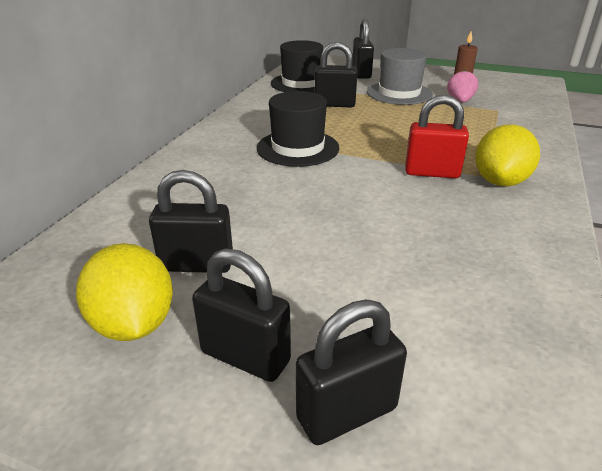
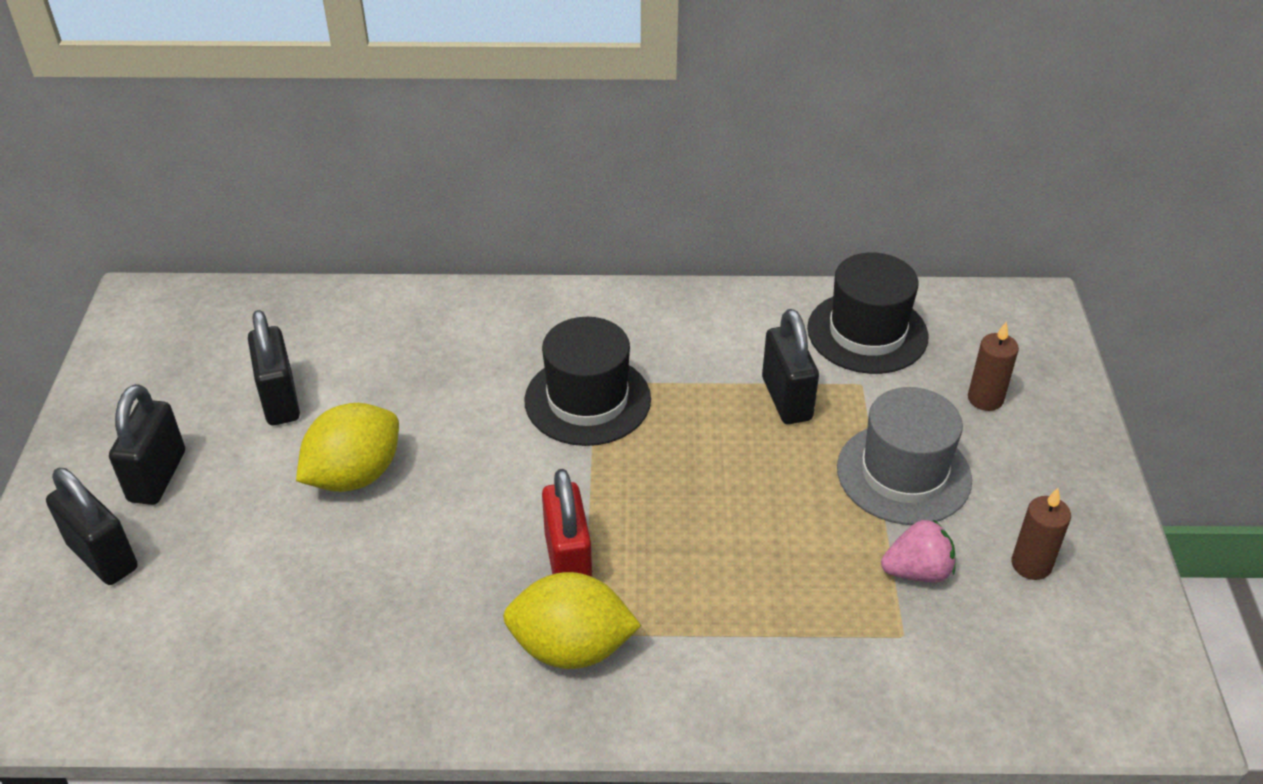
camera: 70 degrees right, 10 degrees up
(134, 324) = (186, 393): yellow lemon -> yellow lemon (355, 475)
(361, 74) = (985, 399): black padlock -> brown candle

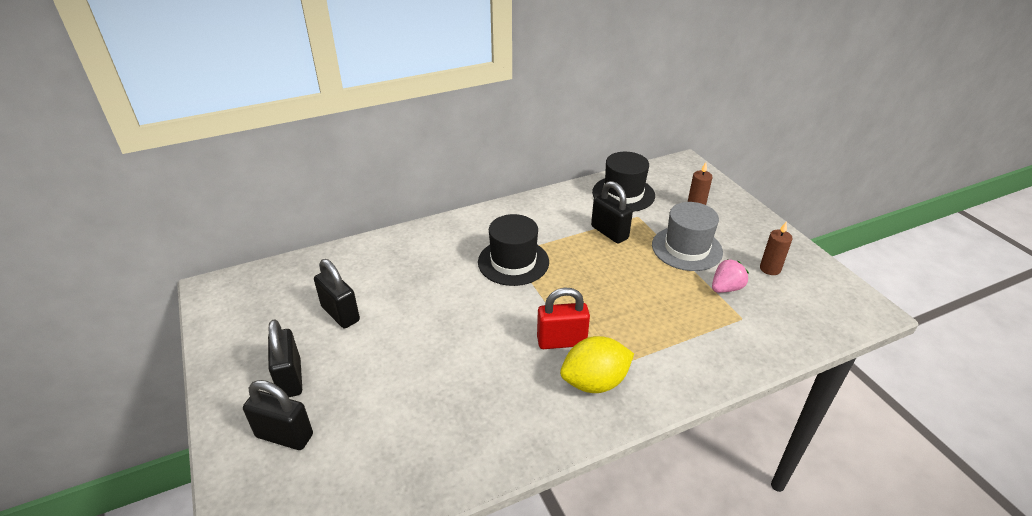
camera: 25 degrees left, 5 degrees down
(355, 475) = (413, 338): yellow lemon -> none
(568, 562) = (561, 341): red padlock -> red padlock turned 60 degrees counterclockwise

